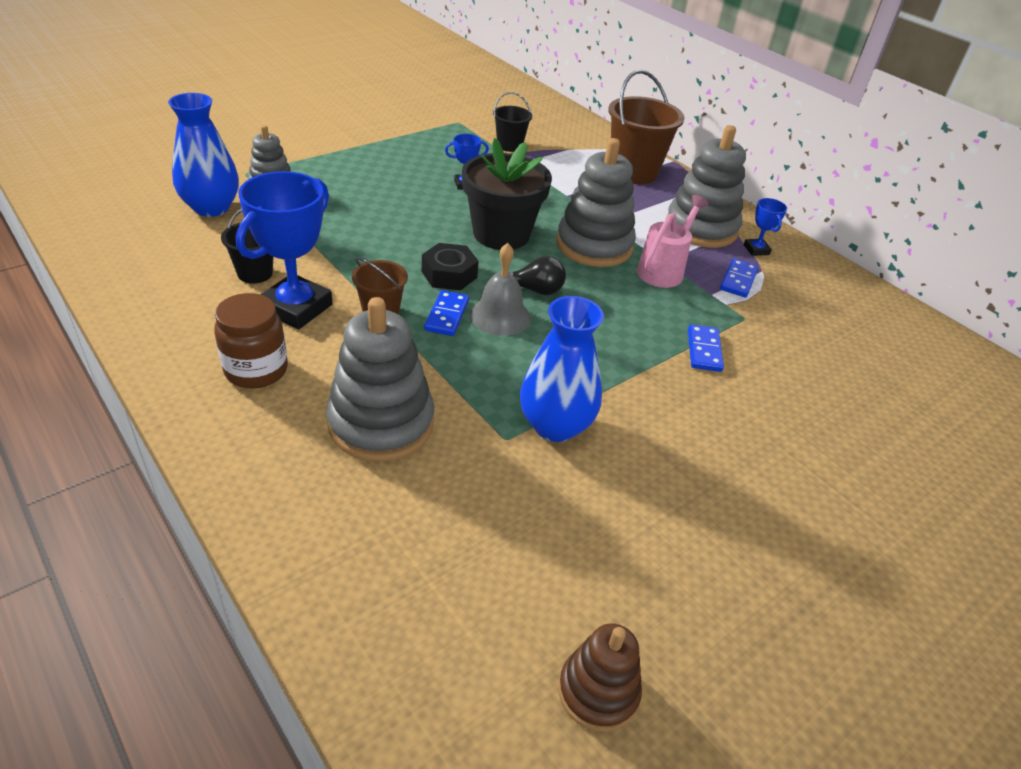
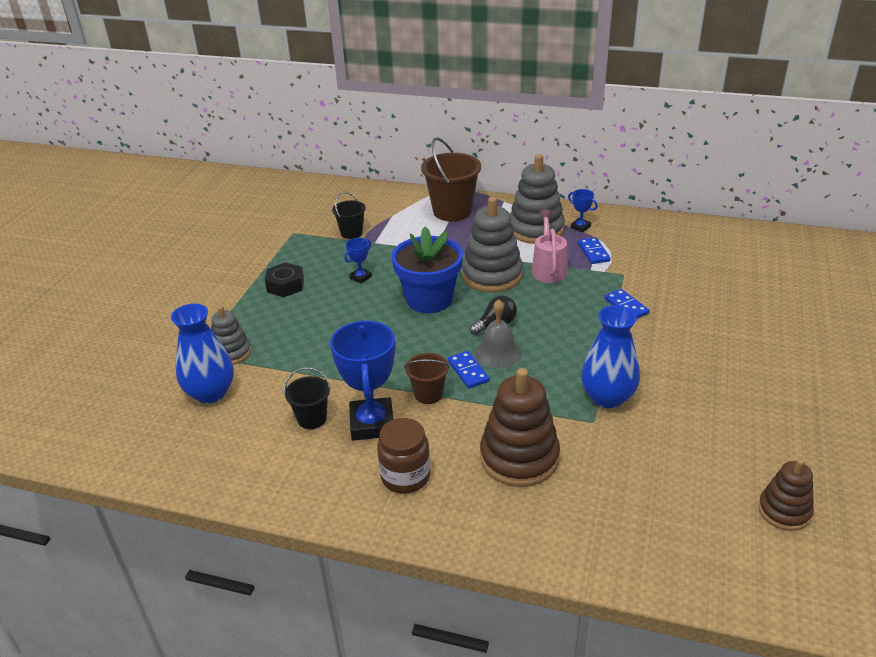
camera: 30 degrees left, 5 degrees down
(381, 423) = (519, 458): grey stacking toy -> brown stacking toy
(449, 274) = (434, 345): black nut -> black nut (285, 285)
(501, 234) = (429, 299): black flower pot -> blue flower pot

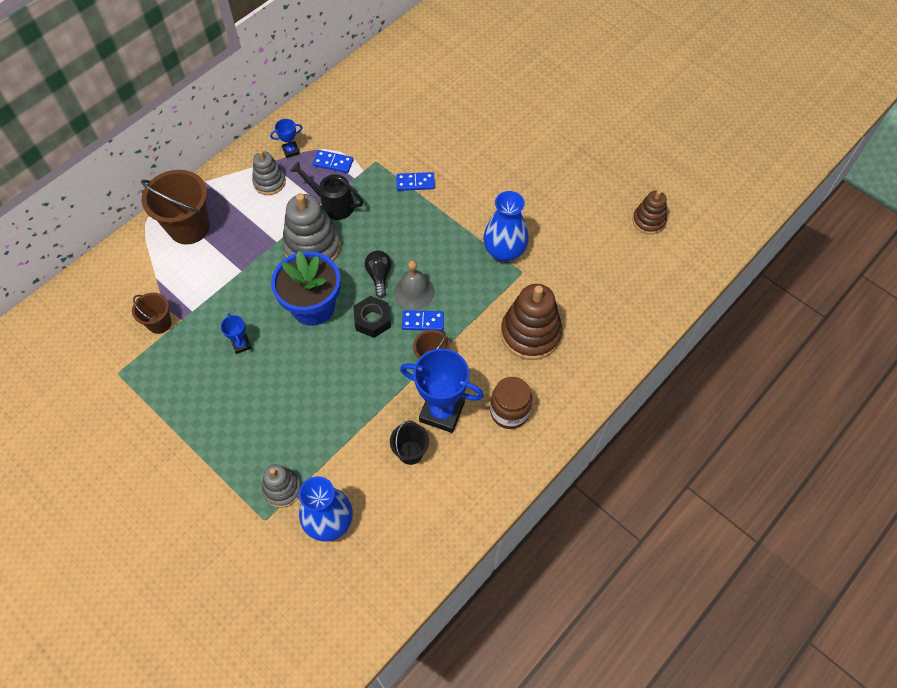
camera: 65 degrees left, 25 degrees up
(285, 285) = (207, 411): black nut -> black nut (372, 320)
(351, 233) = (159, 323): black bucket -> brown bucket
(536, 229) = (269, 182): grey stacking toy -> grey stacking toy, size x0.59
(548, 269) = (333, 204): pink watering can -> black watering can

